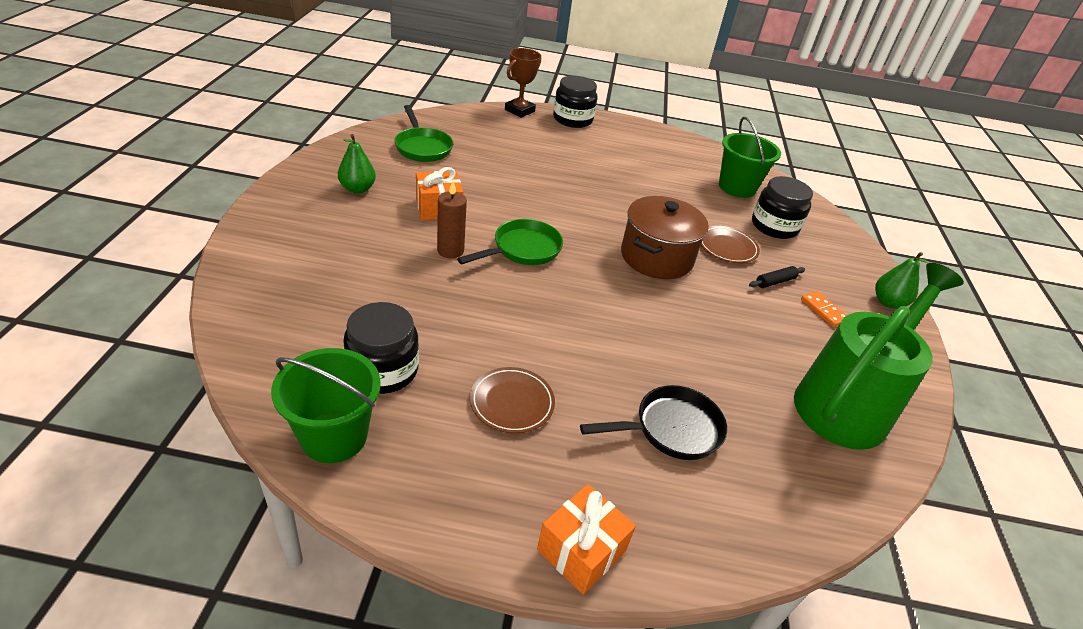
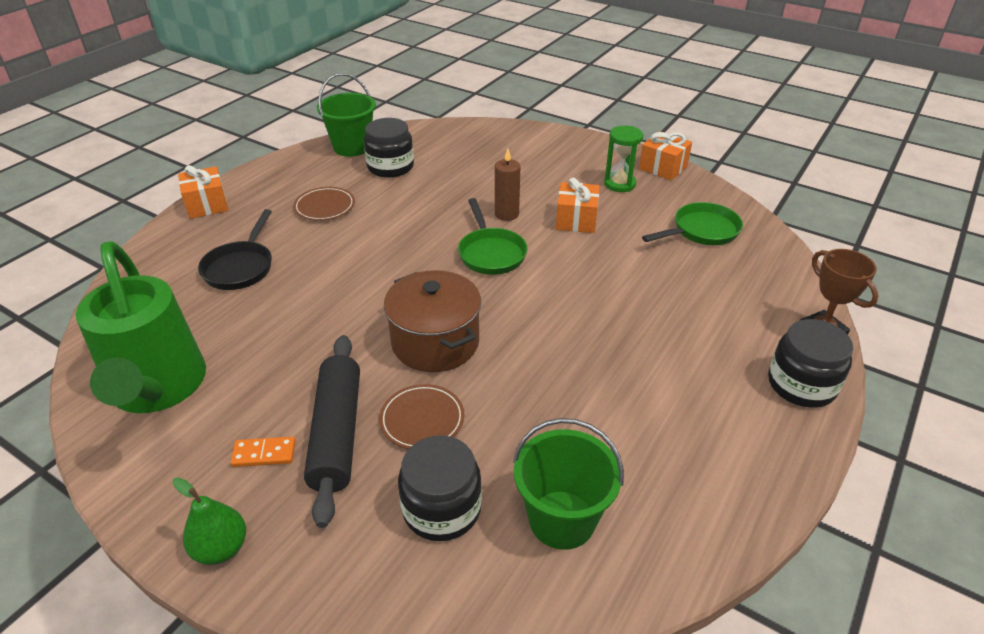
camera: 120 degrees right, 0 degrees up
(313, 166) = (663, 167): none -> orange gift
(357, 189) = (619, 184): green pear -> green hourglass
(422, 147) = (702, 231): green pan -> green pan turned 150 degrees clockwise
(775, 282) = (337, 433): black rolling pin -> black rolling pin, size x2.39

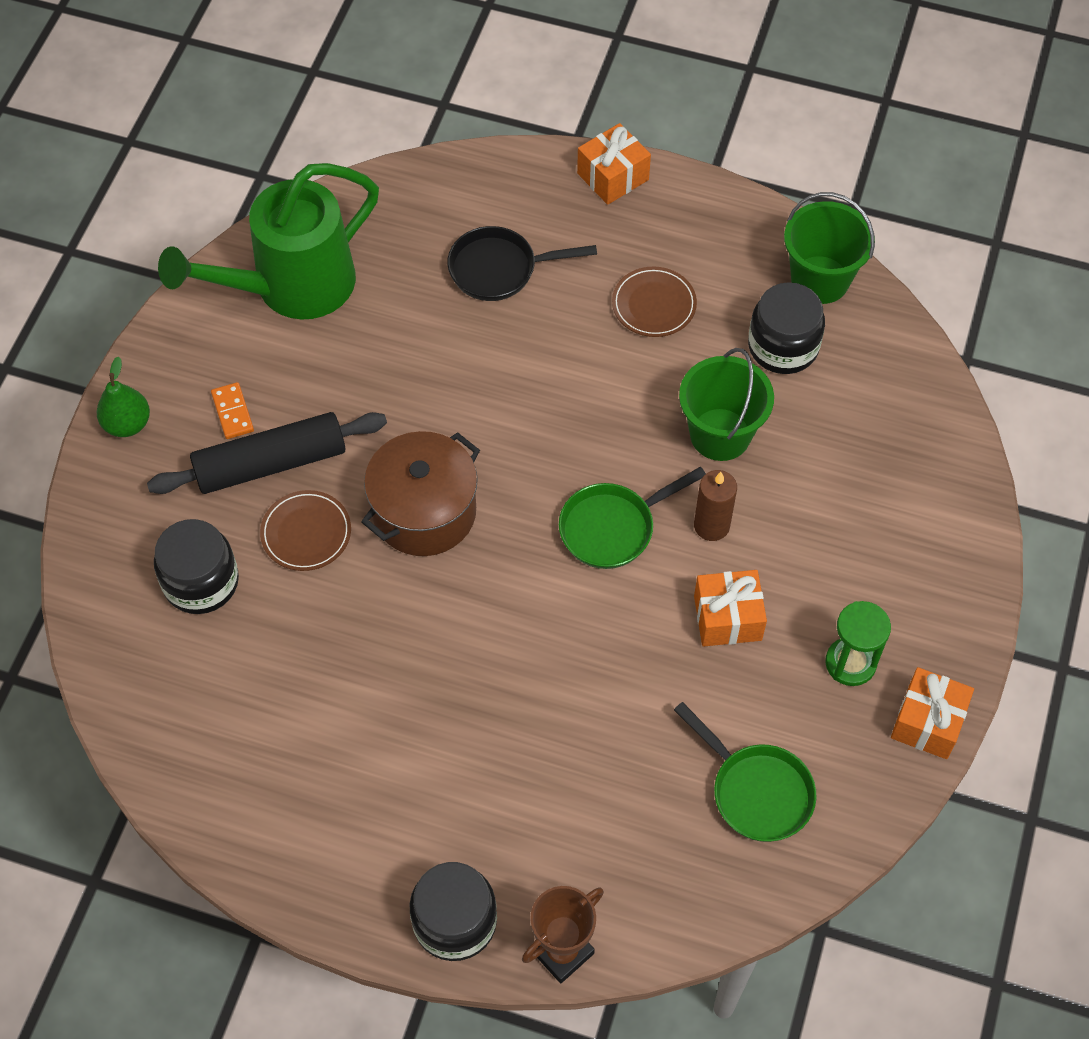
camera: 75 degrees right, 20 degrees up
(562, 519) = (209, 688): green bucket -> green bucket (720, 434)

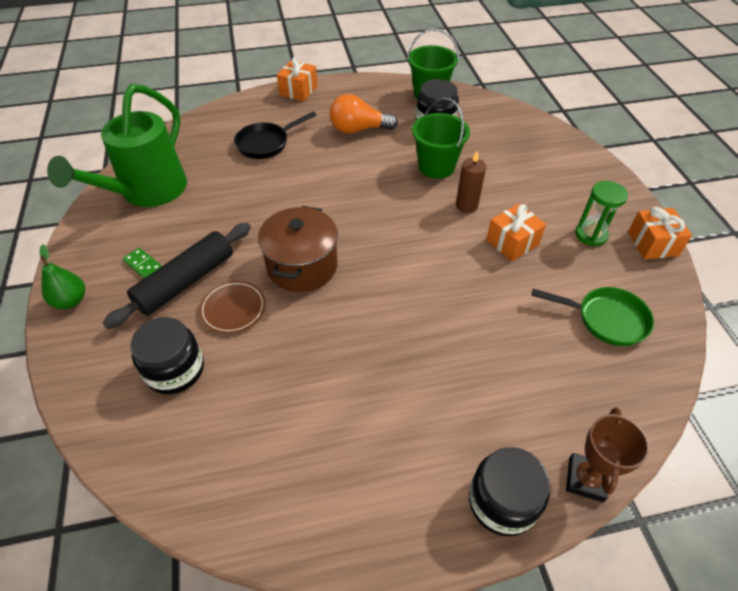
camera: 30 degrees left, 10 degrees down
(233, 412) = (144, 265): orange domino -> green domino
(612, 528) = (416, 228): green pan -> none
(654, 305) = (358, 129): brown plate -> orange light bulb

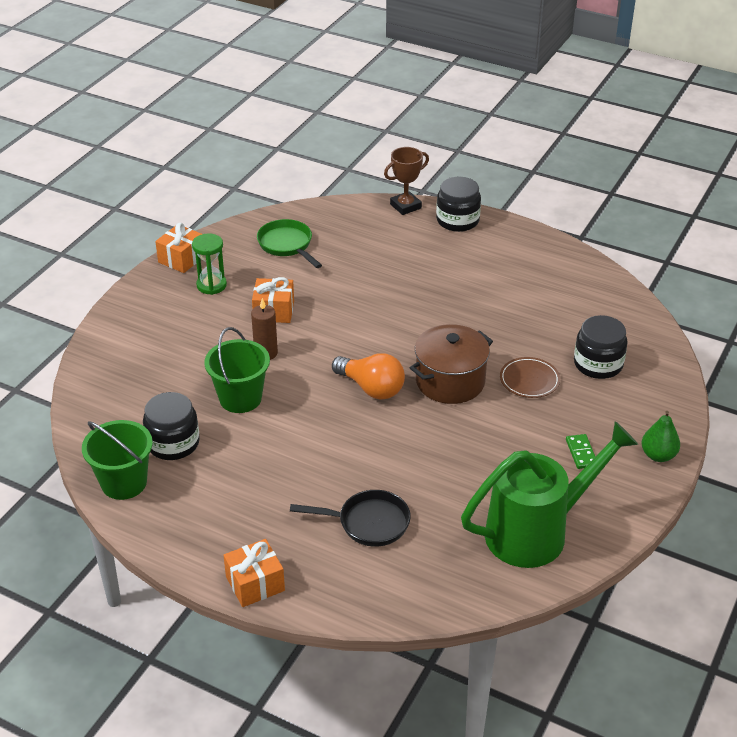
camera: 140 degrees left, 10 degrees down
(186, 281) = (553, 420): black rolling pin -> none
(358, 129) = (256, 482): orange light bulb -> orange light bulb (371, 388)

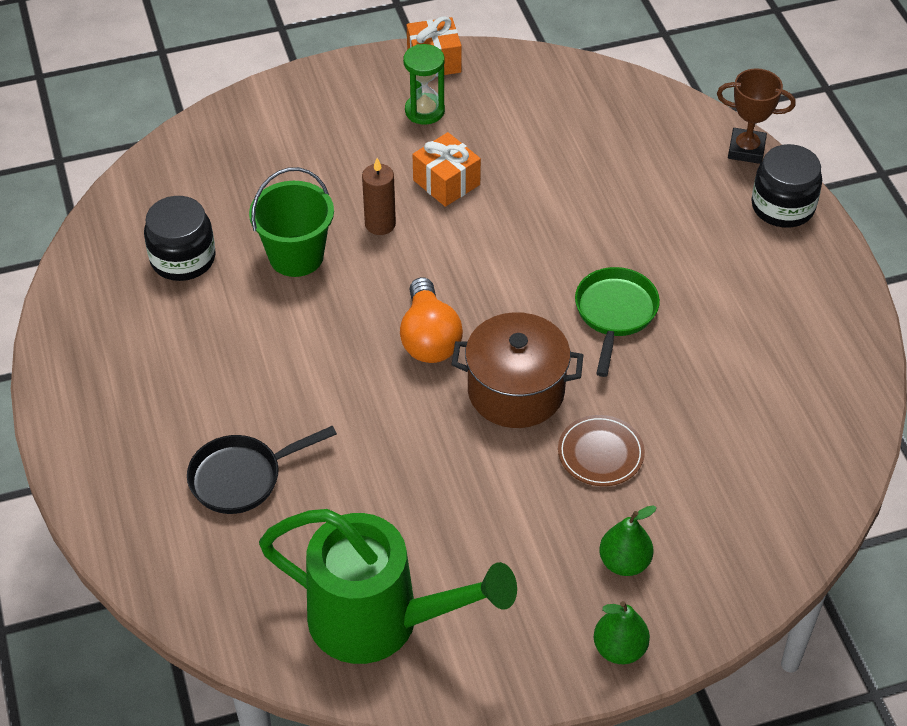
camera: 45 degrees right, 10 degrees up
(124, 483) = (97, 267): green bucket -> none
(255, 583) = (76, 454): orange gift -> none
(287, 245) = (556, 114): green pan -> green pan (615, 314)
(368, 523) = (241, 477): black pan -> black pan turned 105 degrees clockwise
(581, 453) = (541, 577): green domino -> none
(598, 364) = (702, 494): black jar -> none
(607, 418) = (624, 562): none -> green pear

